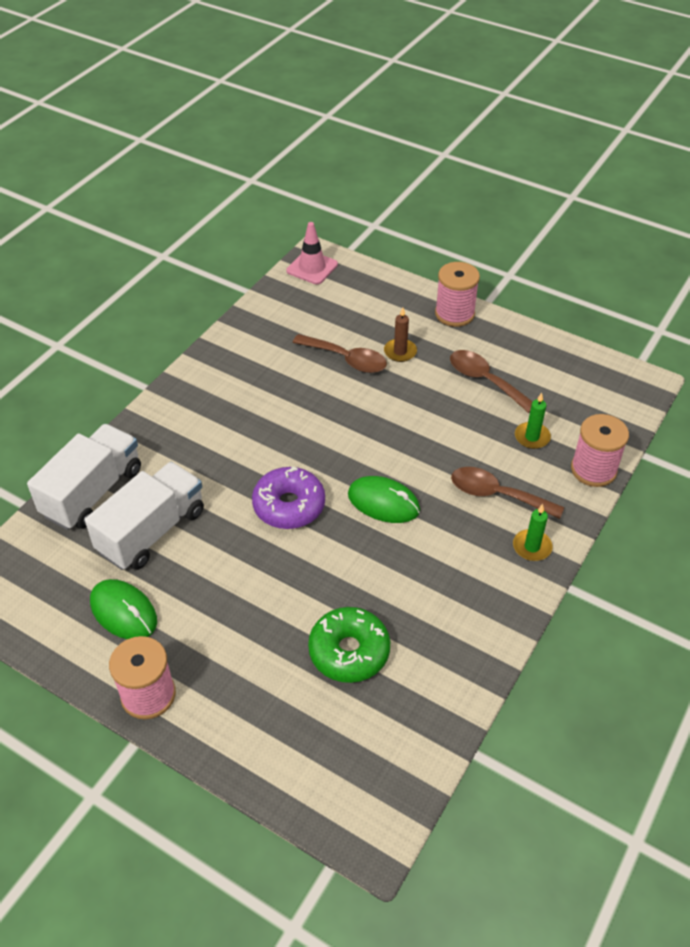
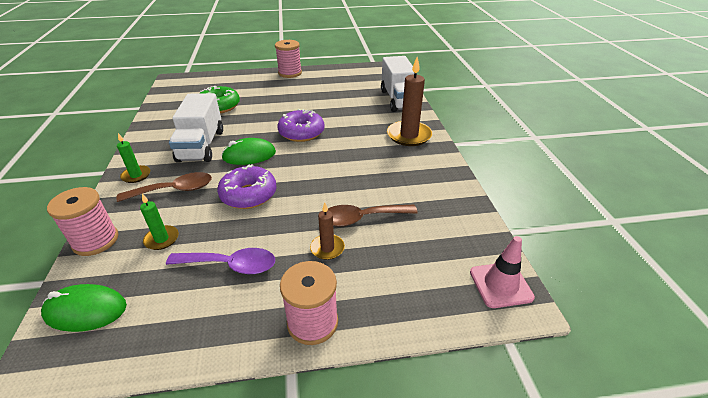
camera: 140 degrees right, 10 degrees down
(123, 612) = (328, 82): green mouse -> green mouse (86, 310)
(152, 531) = (353, 101): white truck -> white truck (201, 146)
(178, 422) = (409, 135): none -> brown candle
(424, 442) = (249, 195): none -> purple donut
(485, 380) = (231, 265): brown spoon -> purple spoon

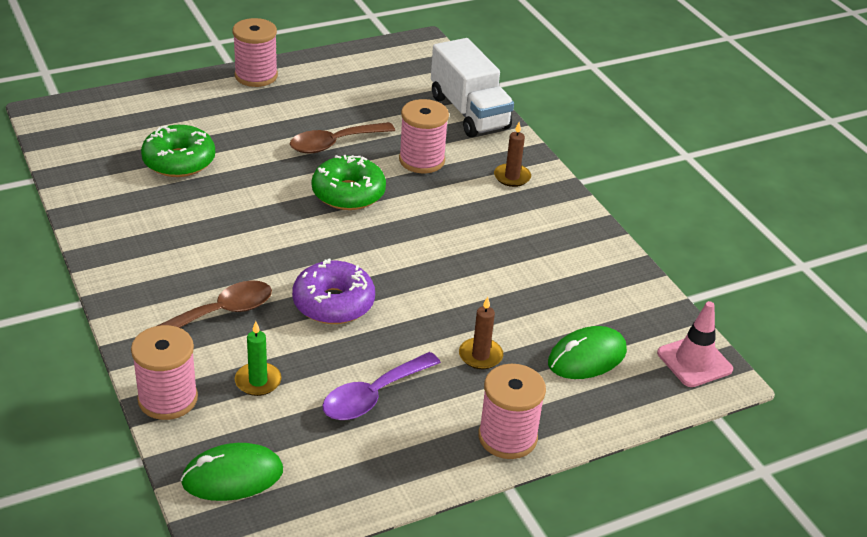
camera: 20 degrees left, 0 degrees up
(136, 175) = (142, 300): green candle -> none
(201, 146) = (205, 237): white truck -> none
(231, 265) = (373, 396): purple spoon -> purple spoon turned 150 degrees clockwise
(249, 155) = (292, 243): green mouse -> green mouse (587, 357)
(301, 133) = (348, 193): purple donut -> green donut
(356, 120) = (421, 160): none -> pink spool
(361, 218) = (504, 311): brown spoon -> brown spoon (334, 144)
(409, 135) = (512, 177): brown candle -> brown candle, size x0.54

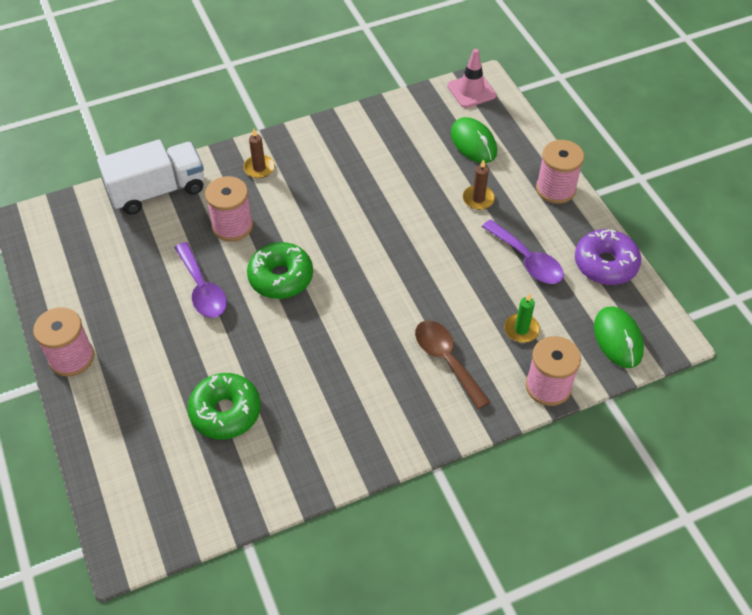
camera: 85 degrees left, 15 degrees up
(333, 303) = (428, 285): purple donut -> purple donut (605, 264)
(334, 144) = (202, 289): brown spoon -> purple spoon

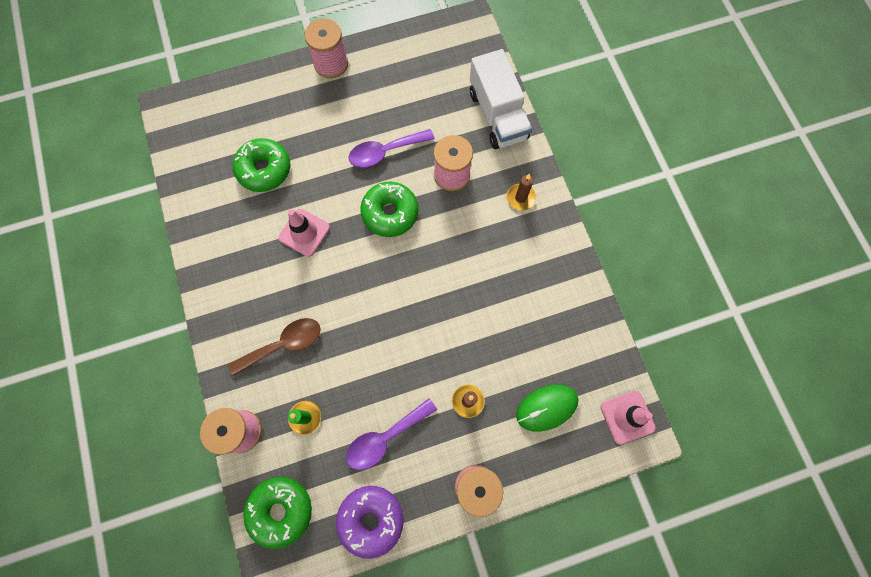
camera: 95 degrees right, 20 degrees up
(309, 357) = (304, 232): none -> pink traffic cone
(618, 339) = (280, 510): green mouse -> green donut

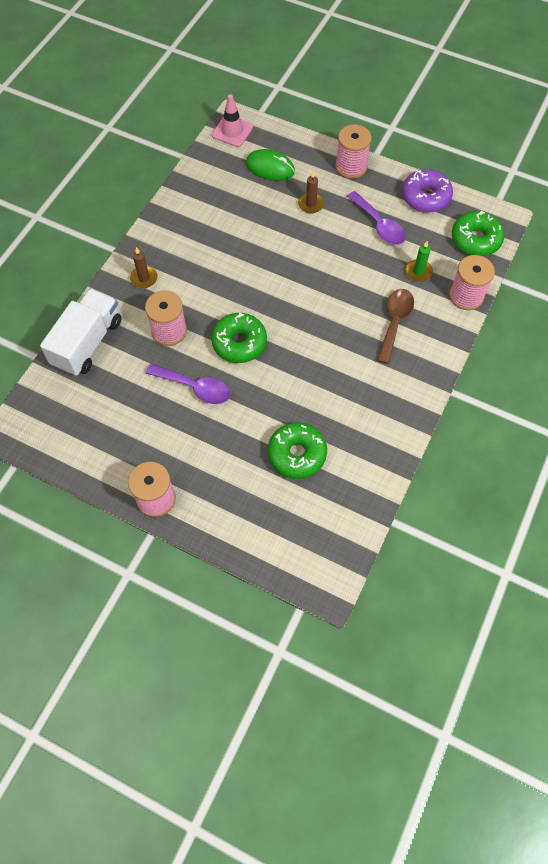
camera: 135 degrees left, 10 degrees down
(283, 344) = (394, 322): brown spoon -> brown spoon turned 90 degrees clockwise
(304, 232) = (312, 381): pink traffic cone -> none
(385, 438) = (379, 225): purple spoon -> purple spoon turned 45 degrees clockwise

